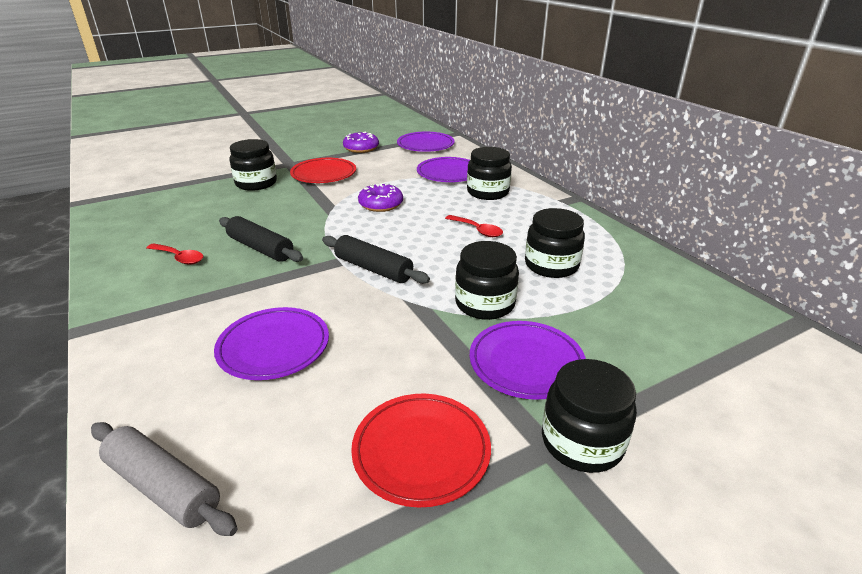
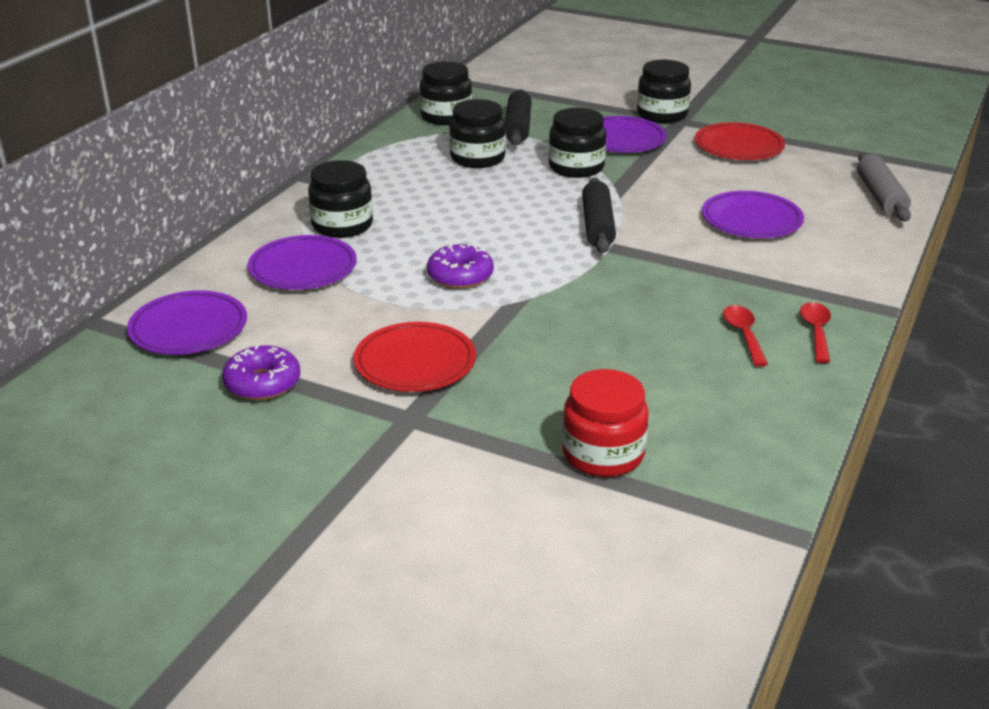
camera: 125 degrees left, 0 degrees up
(194, 187) = (603, 454): none -> red jar
(256, 183) = (517, 403): black jar -> black jar (446, 116)
(260, 248) = (655, 298): black rolling pin -> black rolling pin (518, 127)
(477, 230) = (452, 204): red spoon -> red spoon (816, 332)

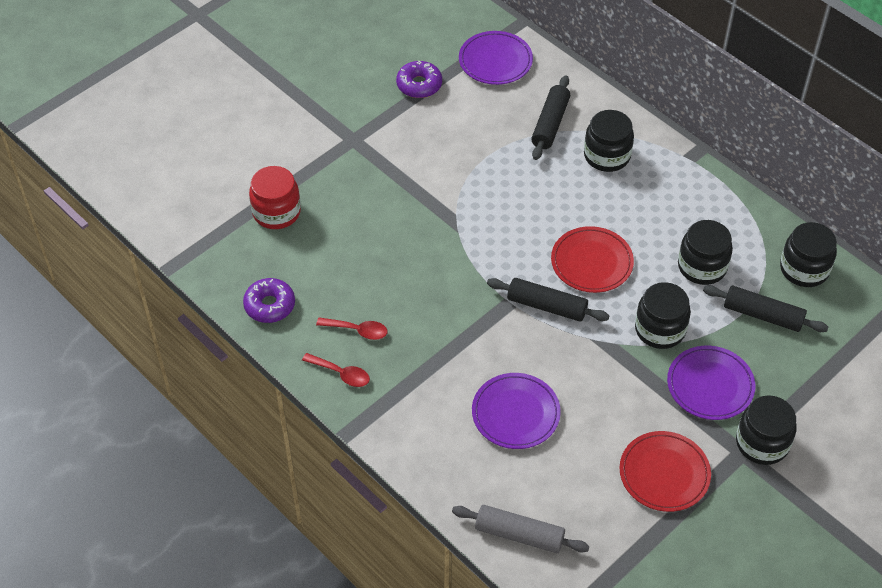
camera: 110 degrees right, 20 degrees up
(303, 268) = (550, 124): purple plate -> black rolling pin
(415, 362) = (407, 154): red plate -> red plate (591, 262)
(460, 276) = (503, 202): purple donut -> purple donut (270, 305)

